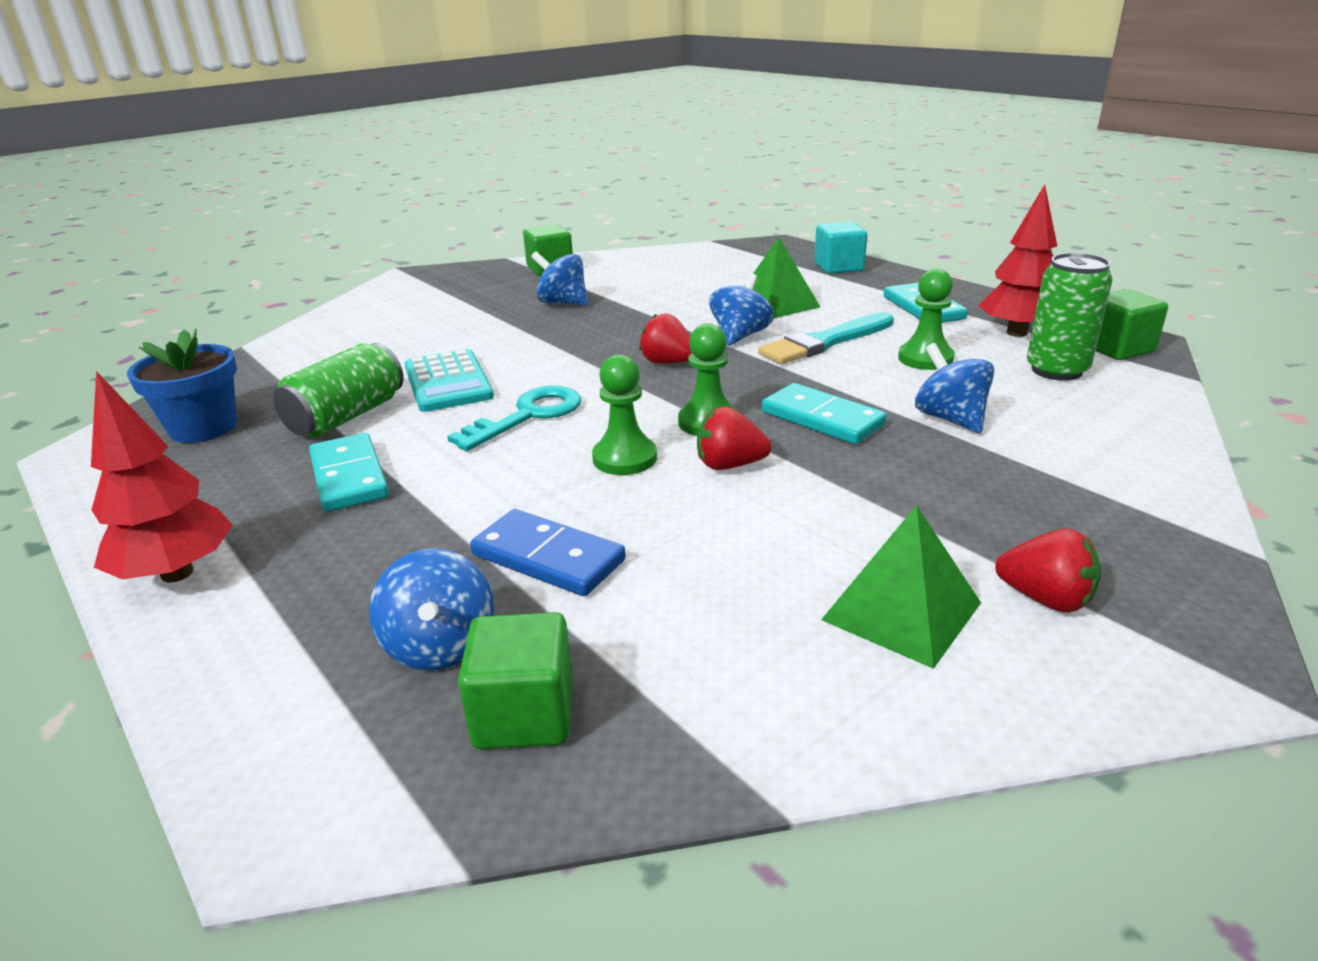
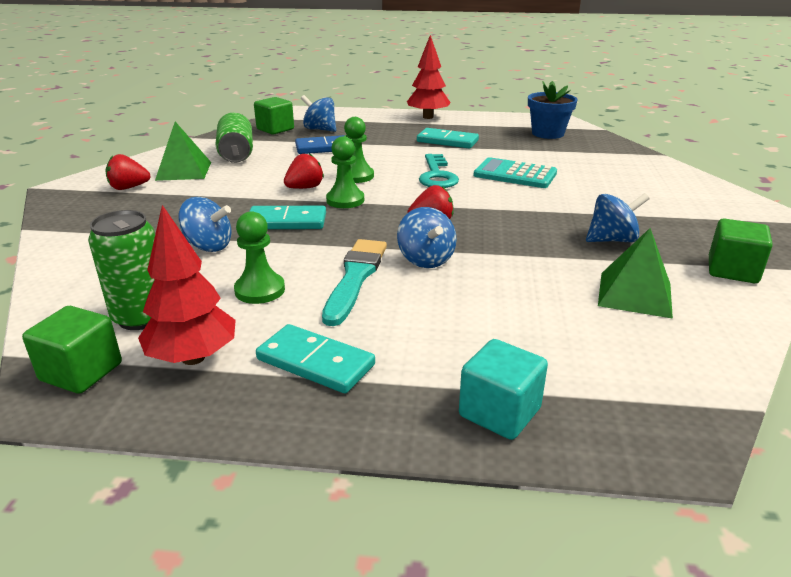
camera: 135 degrees right, 0 degrees up
(347, 416) = (510, 152): green can -> green can (236, 154)
(776, 304) = (459, 307): green pyramid -> green pyramid (635, 294)

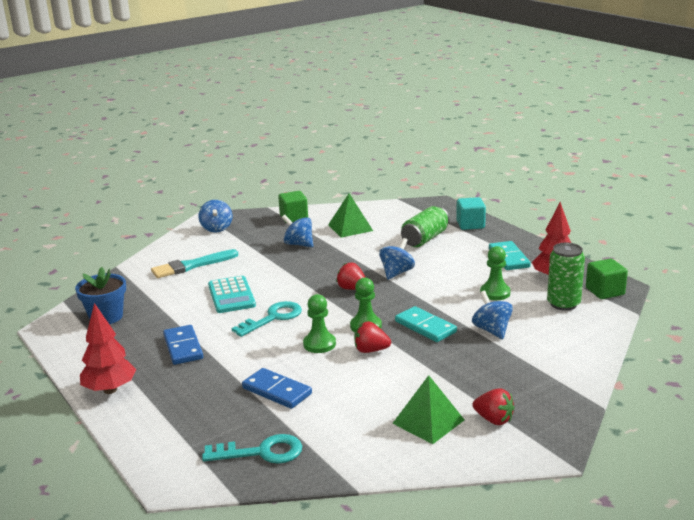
camera: 130 degrees left, 5 degrees down
(236, 154) = (356, 424): green can -> green can (425, 239)
(275, 129) = (262, 452): green cube -> turquoise key
(320, 129) = (228, 425): blue spinning top -> blue spinning top (216, 228)
(355, 278) = (443, 279): turquoise brush -> turquoise brush (192, 266)
(447, 141) = (183, 347): turquoise domino -> blue domino

